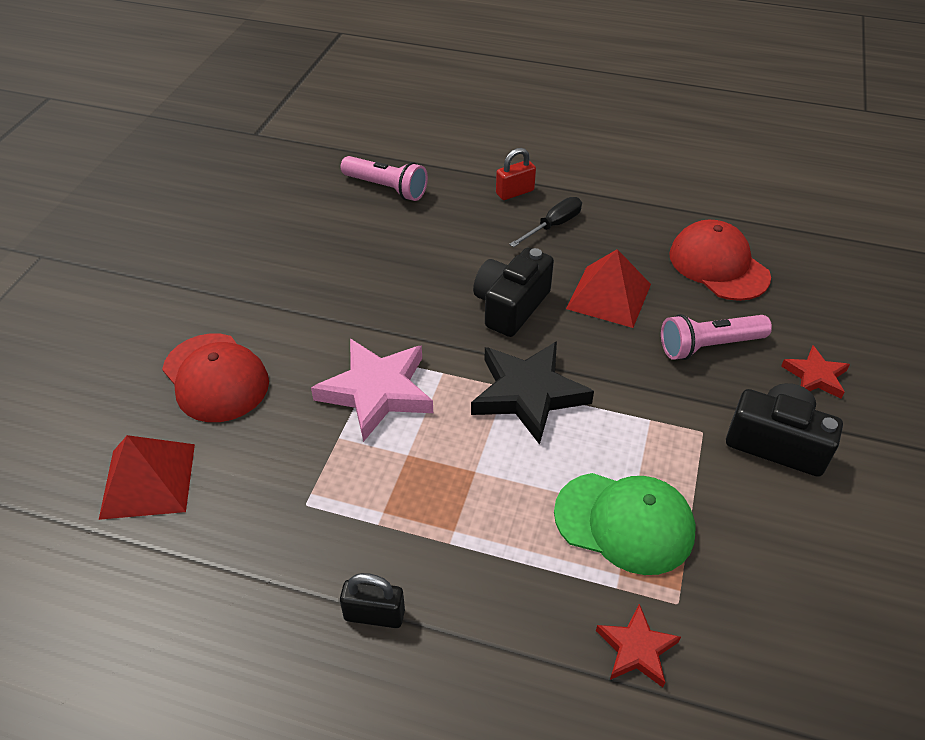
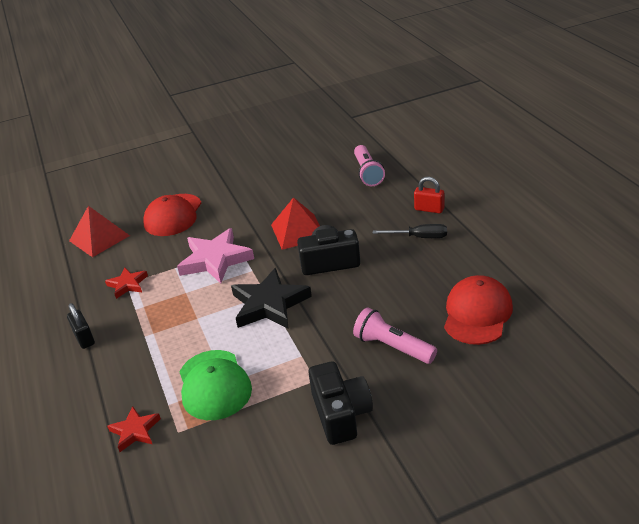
camera: 55 degrees right, 10 degrees down
(608, 296) = (385, 288): red pyramid -> red pyramid (298, 231)
(815, 376) = (424, 404): red star -> red star (127, 284)

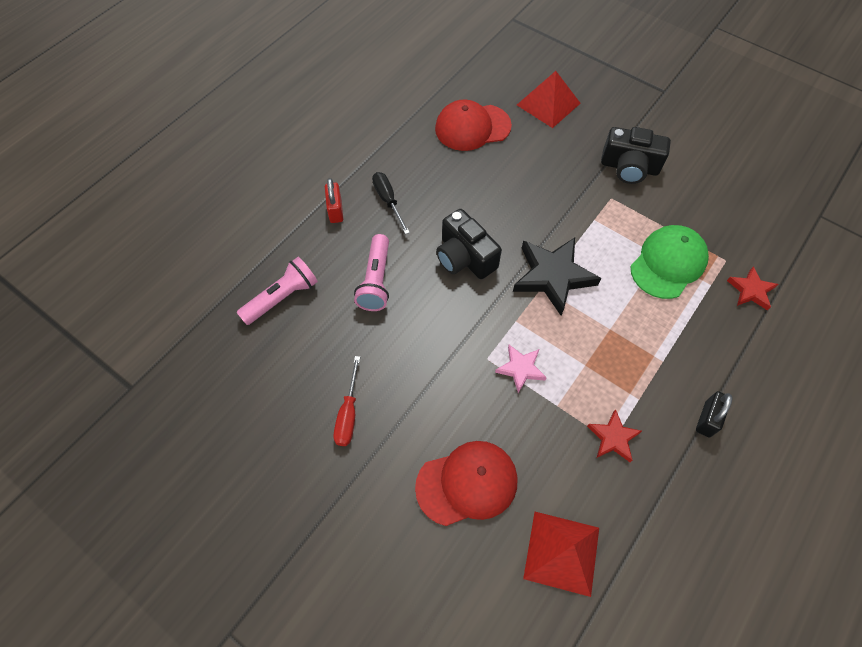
camera: 125 degrees left, 25 degrees up
(215, 260) = (520, 369): pink star -> pink star, size x0.54
(260, 183) = (348, 414): none -> red screwdriver
(298, 231) = (429, 312): red pyramid -> red pyramid (548, 104)
(341, 414) = (629, 167): black camera -> black camera turned 120 degrees counterclockwise
(393, 347) = (543, 164): pink flashlight -> pink flashlight (376, 280)

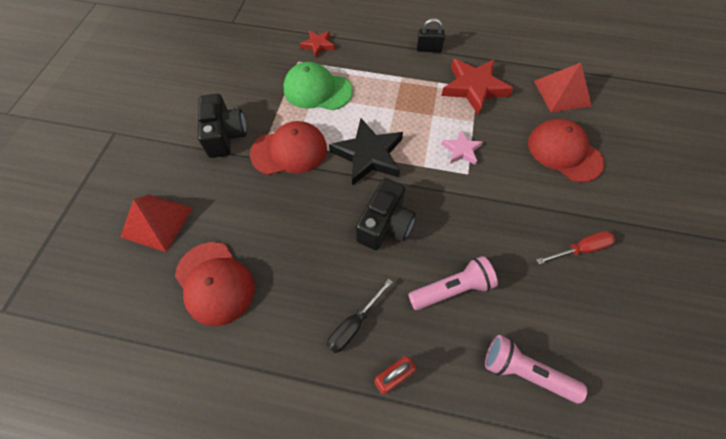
camera: 115 degrees left, 0 degrees up
(587, 212) = (289, 151): none -> red cap
(613, 438) = (474, 88): red star -> red star, size x1.84

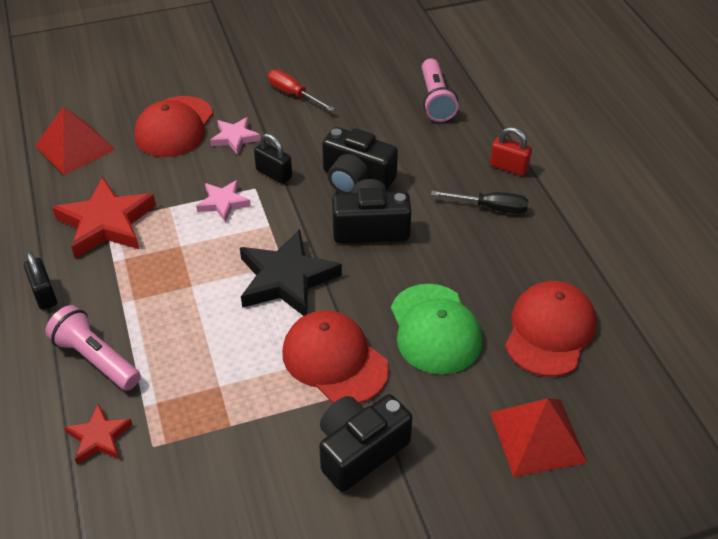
camera: 120 degrees left, 15 degrees down
(317, 90) = (204, 386): green cap -> green cap (435, 329)
(443, 242) = (356, 179): none -> black camera
(452, 289) = (401, 158): pink flashlight -> pink flashlight (96, 359)
(478, 191) = (274, 174): none -> black padlock
(534, 184) = (235, 138): none -> pink star

